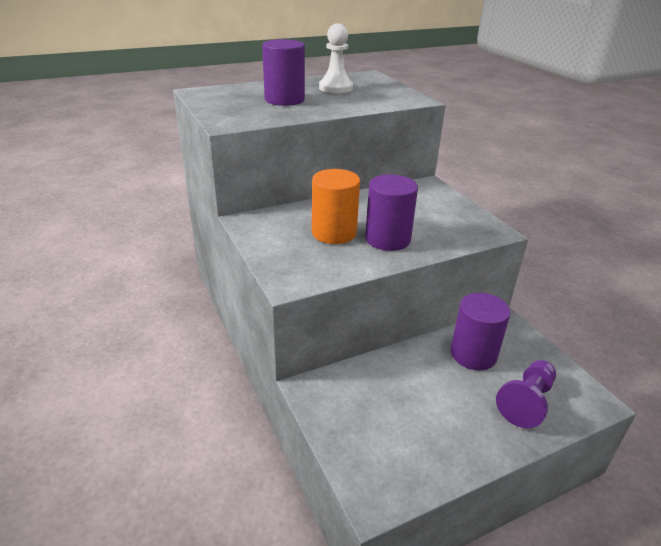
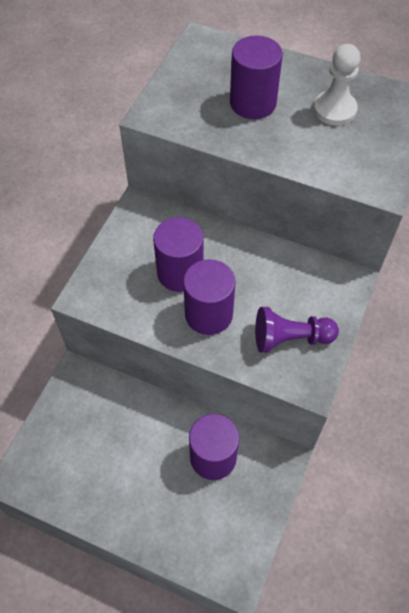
camera: 50 degrees right, 25 degrees up
(334, 233) = (180, 273): orange cylinder -> purple cylinder
(526, 402) = (189, 526): purple pawn -> purple pawn (290, 338)

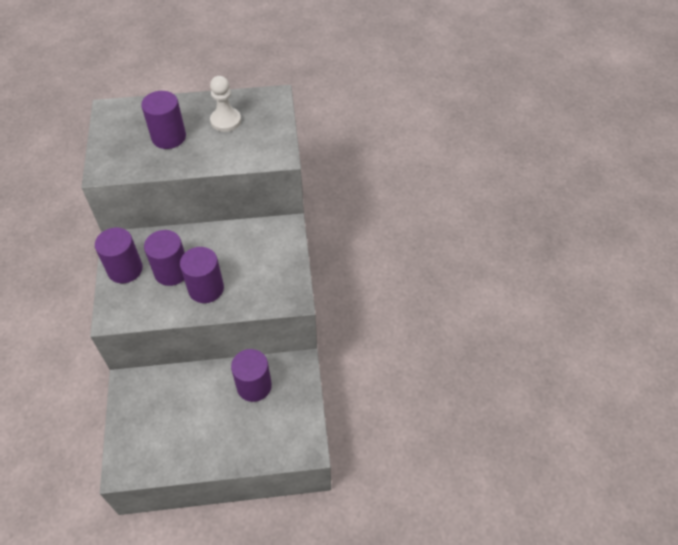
camera: 30 degrees left, 5 degrees down
(130, 244) = (125, 269): none -> purple cylinder
(290, 338) = (268, 278): purple pawn -> none

